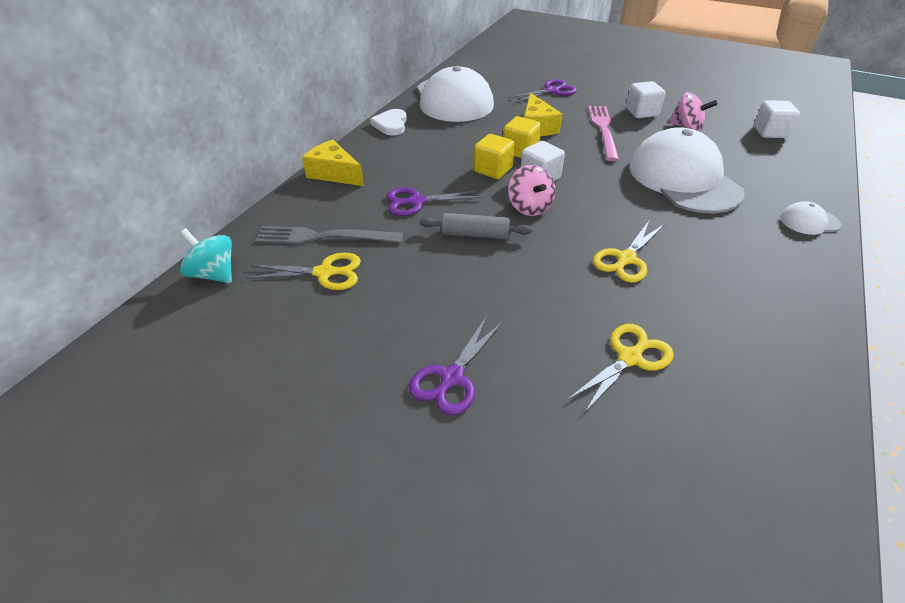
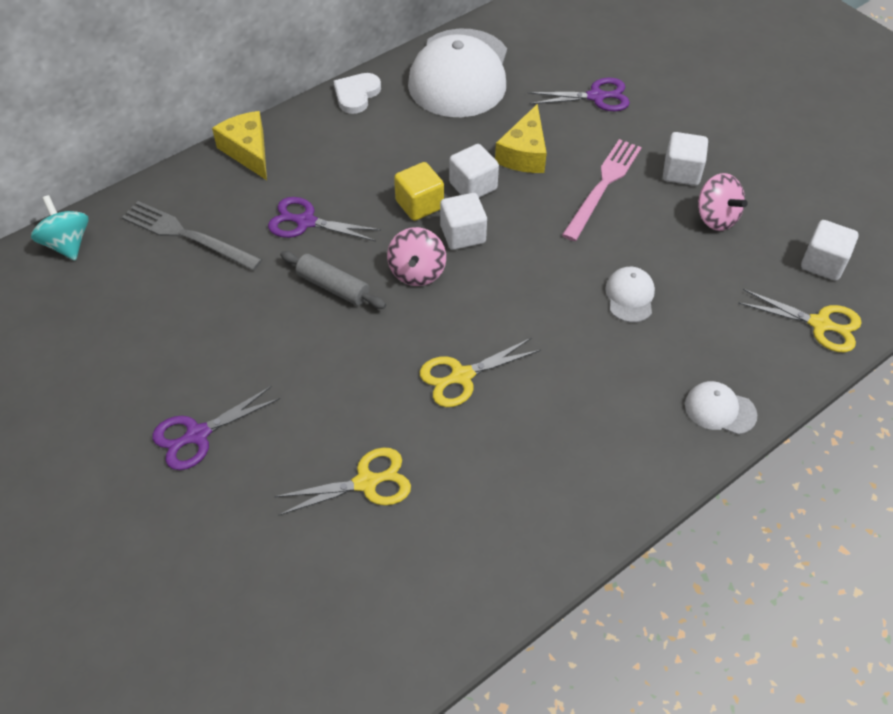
camera: 25 degrees right, 10 degrees up
(324, 273) = (162, 280): yellow scissors -> yellow scissors (819, 324)
(520, 151) = (473, 186): yellow cube -> white cube
(683, 179) = (630, 296): white cap -> white cap, size x0.42

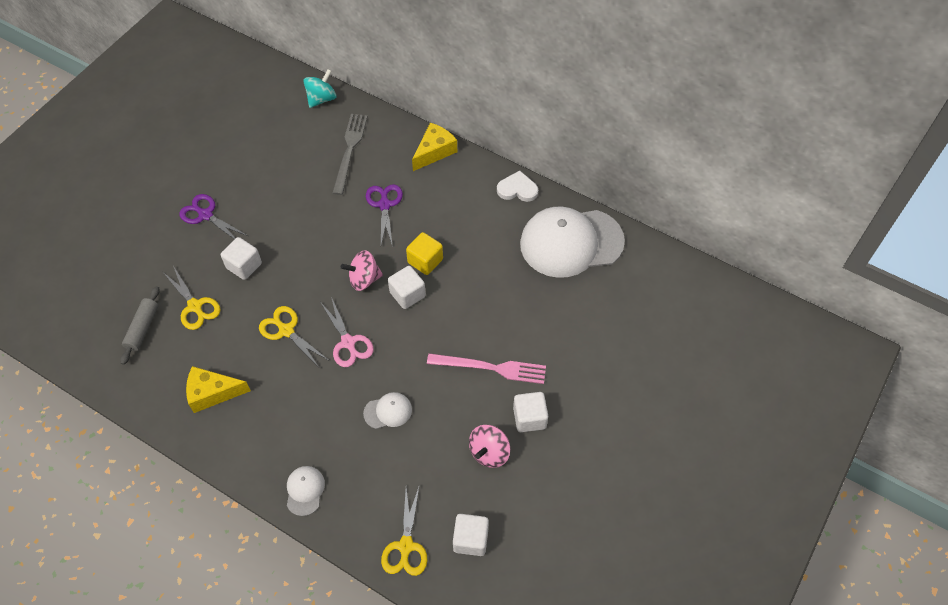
camera: 70 degrees right, 5 degrees up
(333, 287) = (335, 239): grey rolling pin -> grey rolling pin (143, 328)
(473, 186) = (456, 286): white cube -> white cube (244, 266)
(510, 312) = (348, 342): none -> pink scissors
(524, 154) = (503, 308): yellow cheese -> yellow cheese (212, 393)
(596, 97) = (589, 338): purple scissors -> none

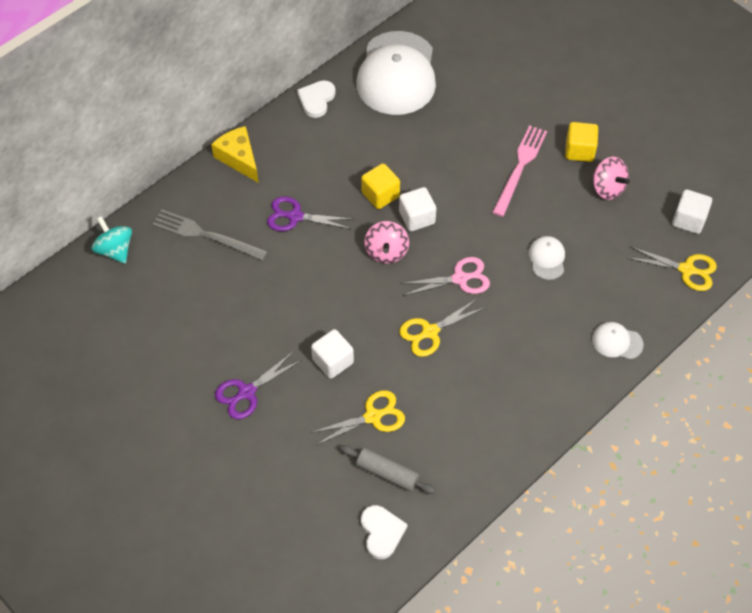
camera: 75 degrees left, 0 degrees up
(88, 336) = (381, 532): none -> white heart
(212, 393) = (488, 411): yellow cheese -> none
(529, 418) = (579, 150): white cube -> yellow cube

